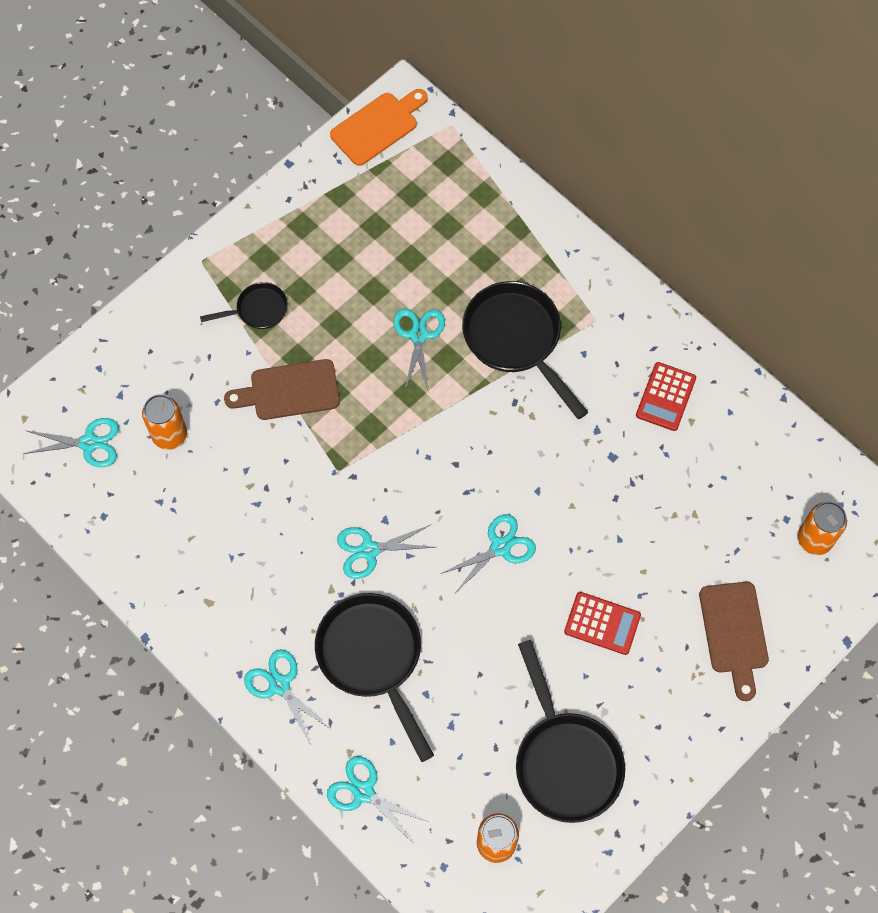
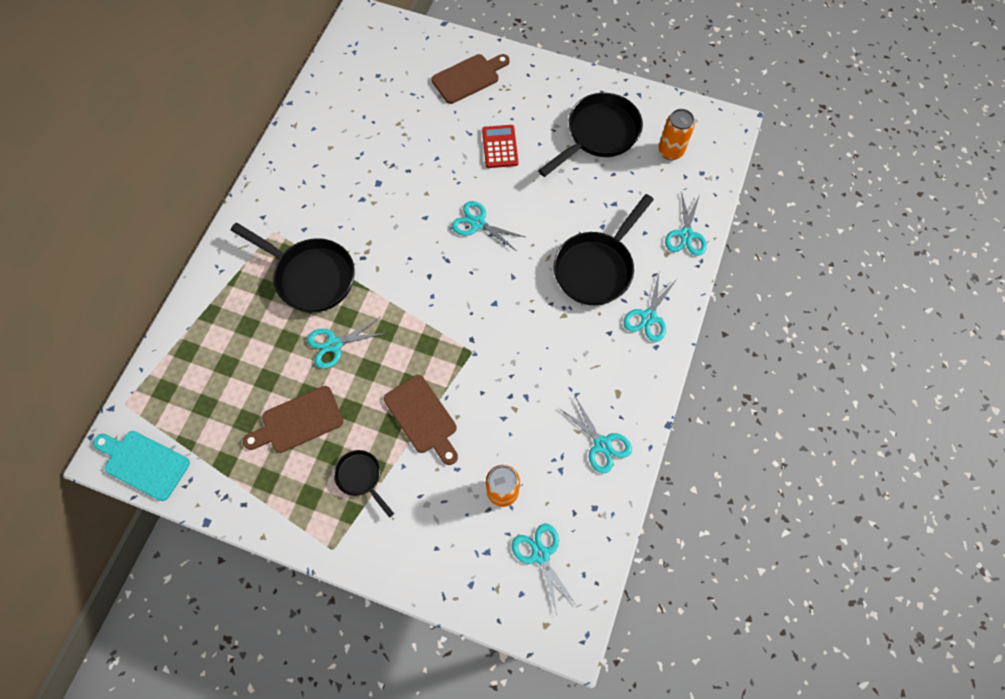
camera: 115 degrees left, 0 degrees up
(349, 273) = (298, 421): none -> brown cutting board
(369, 550) = (522, 303): turquoise scissors -> turquoise scissors (602, 444)
(377, 127) = (144, 463): orange cutting board -> turquoise cutting board
(516, 340) = (310, 276): black pan -> black pan turned 90 degrees counterclockwise
(665, 397) = (318, 168): red calculator -> none
(814, 539) = (385, 57): orange can -> none

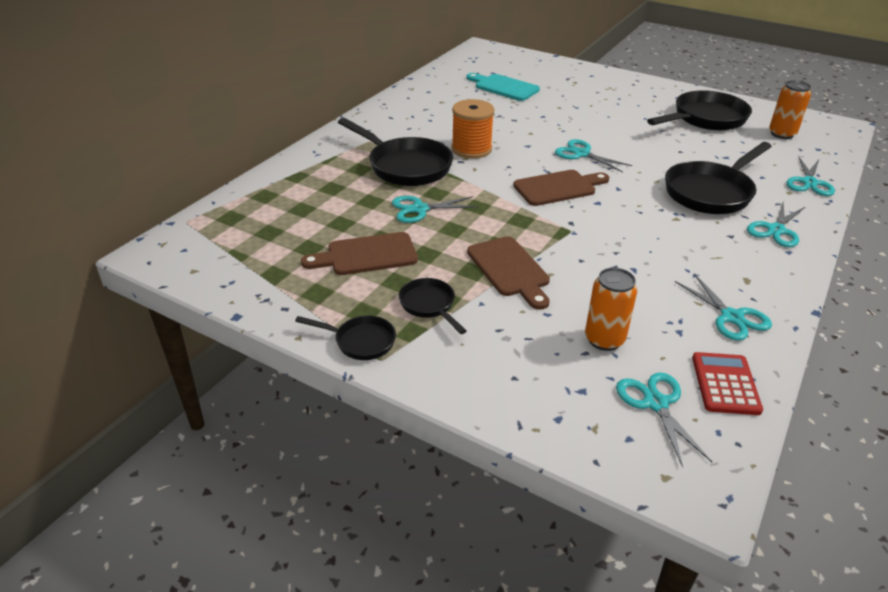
camera: 10 degrees right, 30 degrees down
(144, 463) = (186, 263): turquoise cutting board -> turquoise cutting board (504, 87)
(313, 532) = (360, 341): none -> black pan
(371, 234) = (471, 149): none -> orange spool
(468, 78) = (576, 80): brown cutting board -> brown cutting board (558, 188)
(500, 147) = (605, 116): red calculator -> red calculator (725, 384)

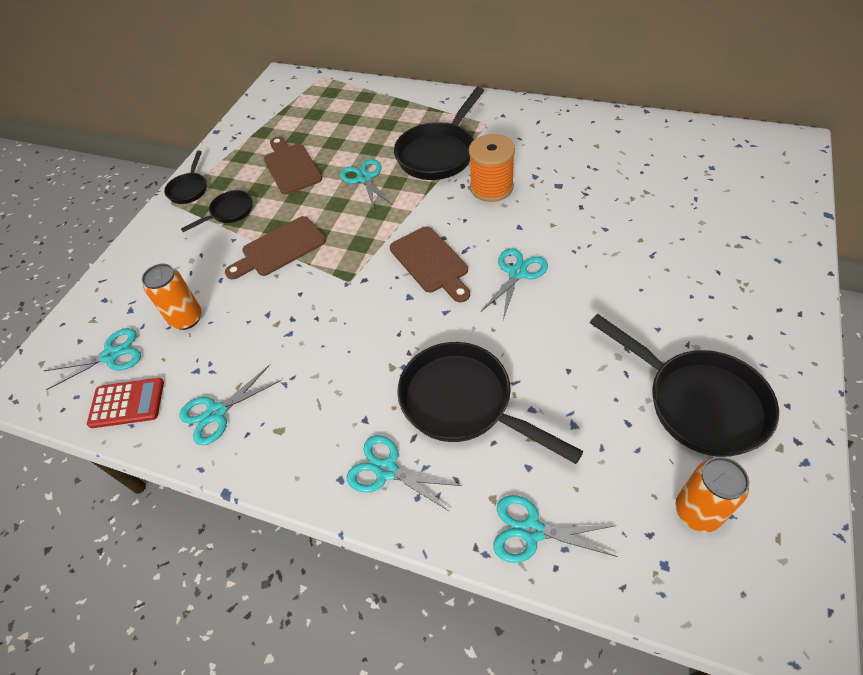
camera: 85 degrees right, 15 degrees up
(504, 87) = (671, 184): turquoise cutting board -> none

